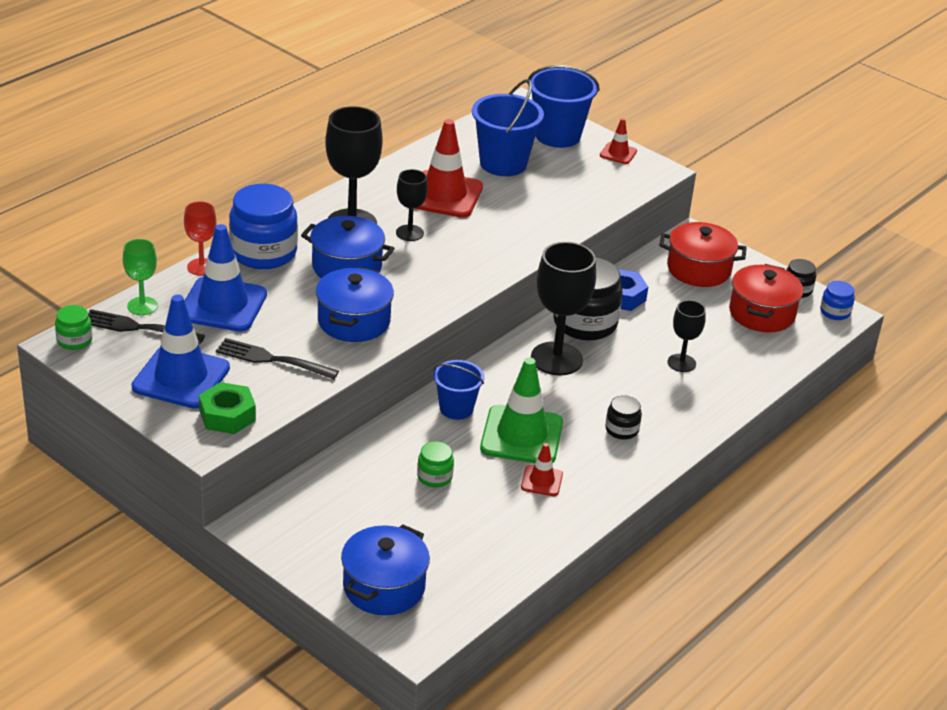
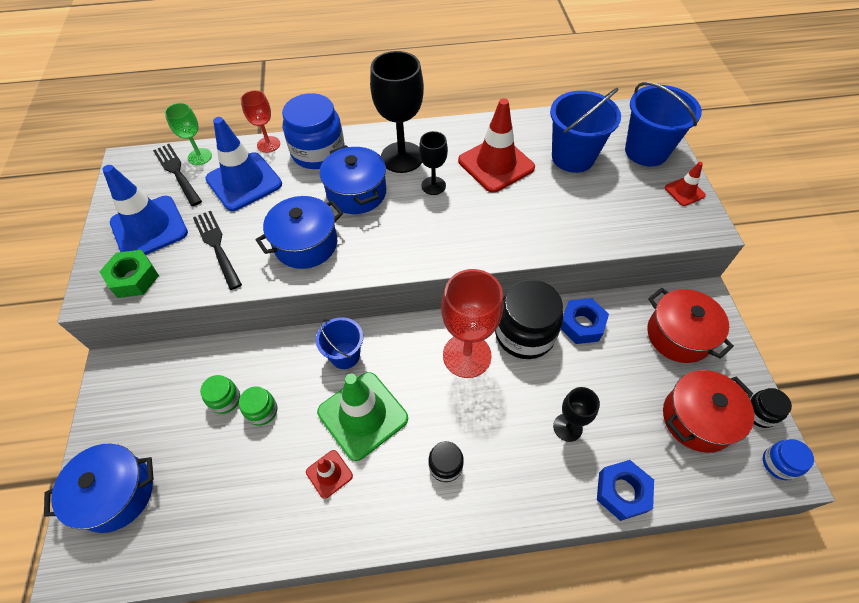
camera: 45 degrees right, 20 degrees up
(74, 340) = (134, 162): green jar -> green jar (225, 399)
(556, 359) = (467, 355): black goblet -> red goblet
(756, 379) = (622, 492): none -> blue nut

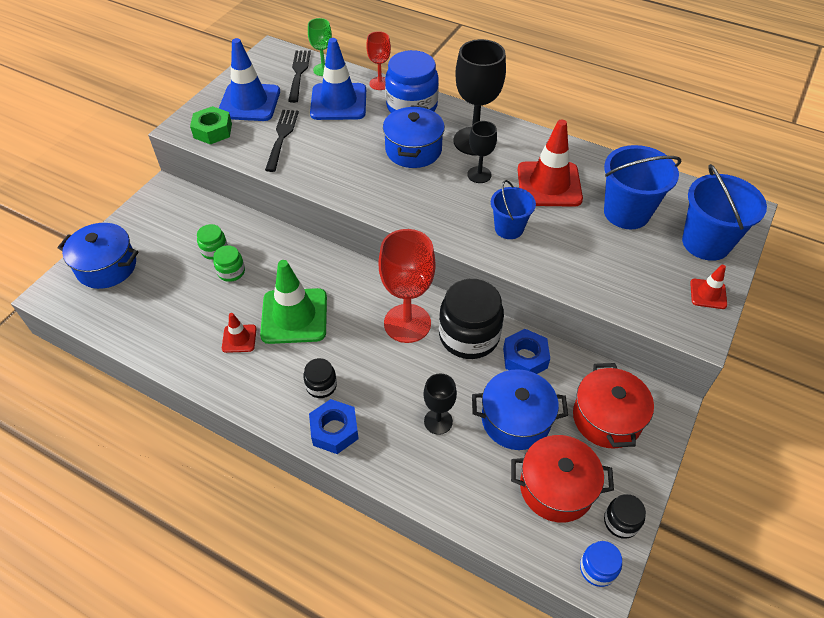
camera: 35 degrees right, 5 degrees down
(306, 244) = (343, 167): blue pot -> blue pot (515, 420)
(345, 355) = (317, 269): blue bucket -> blue bucket (509, 228)
(622, 492) = (437, 493): blue nut -> blue nut (334, 430)

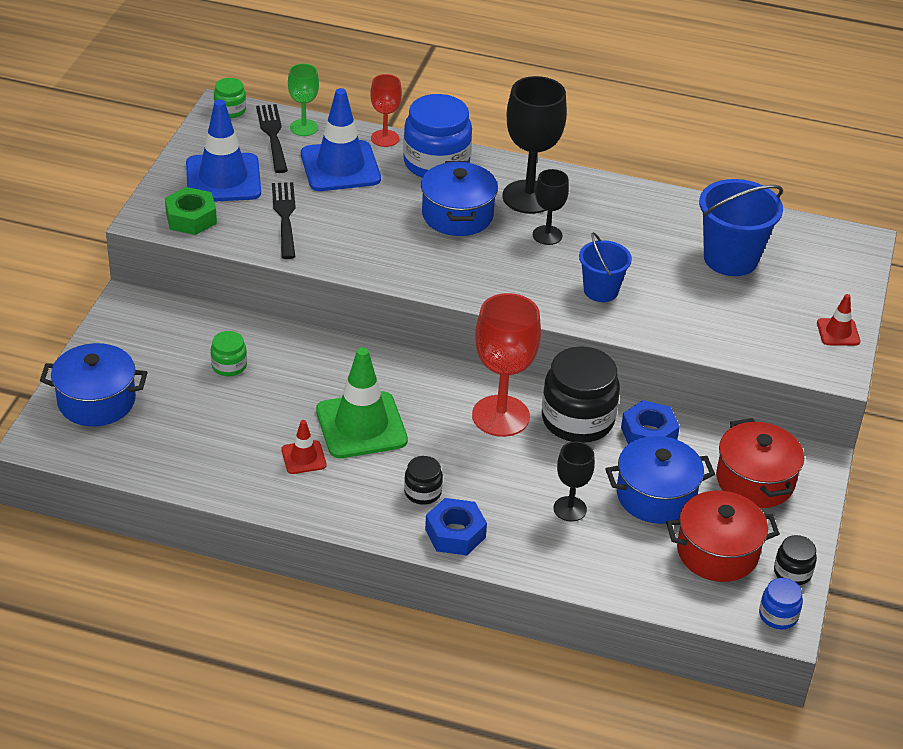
camera: 15 degrees left, 10 degrees down
(231, 272) = (261, 387): green jar -> green jar (230, 110)
(549, 184) = (633, 237): red traffic cone -> none
(706, 242) = (825, 280): blue bucket -> none

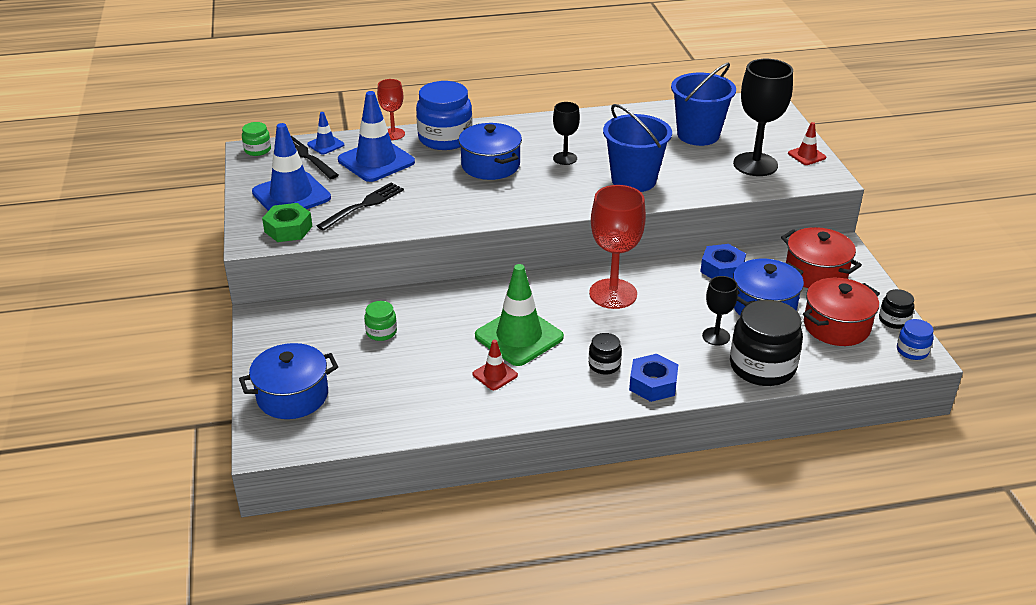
camera: 25 degrees left, 5 degrees down
(285, 217) = (363, 206): black fork -> black fork turned 75 degrees clockwise
(303, 128) = (325, 145): green goblet -> blue traffic cone
(528, 197) = (530, 139): black goblet -> black goblet (755, 164)
(577, 420) = (667, 277): black jar -> black jar (762, 367)
(600, 290) = (633, 180): blue bucket -> blue bucket, size x1.61

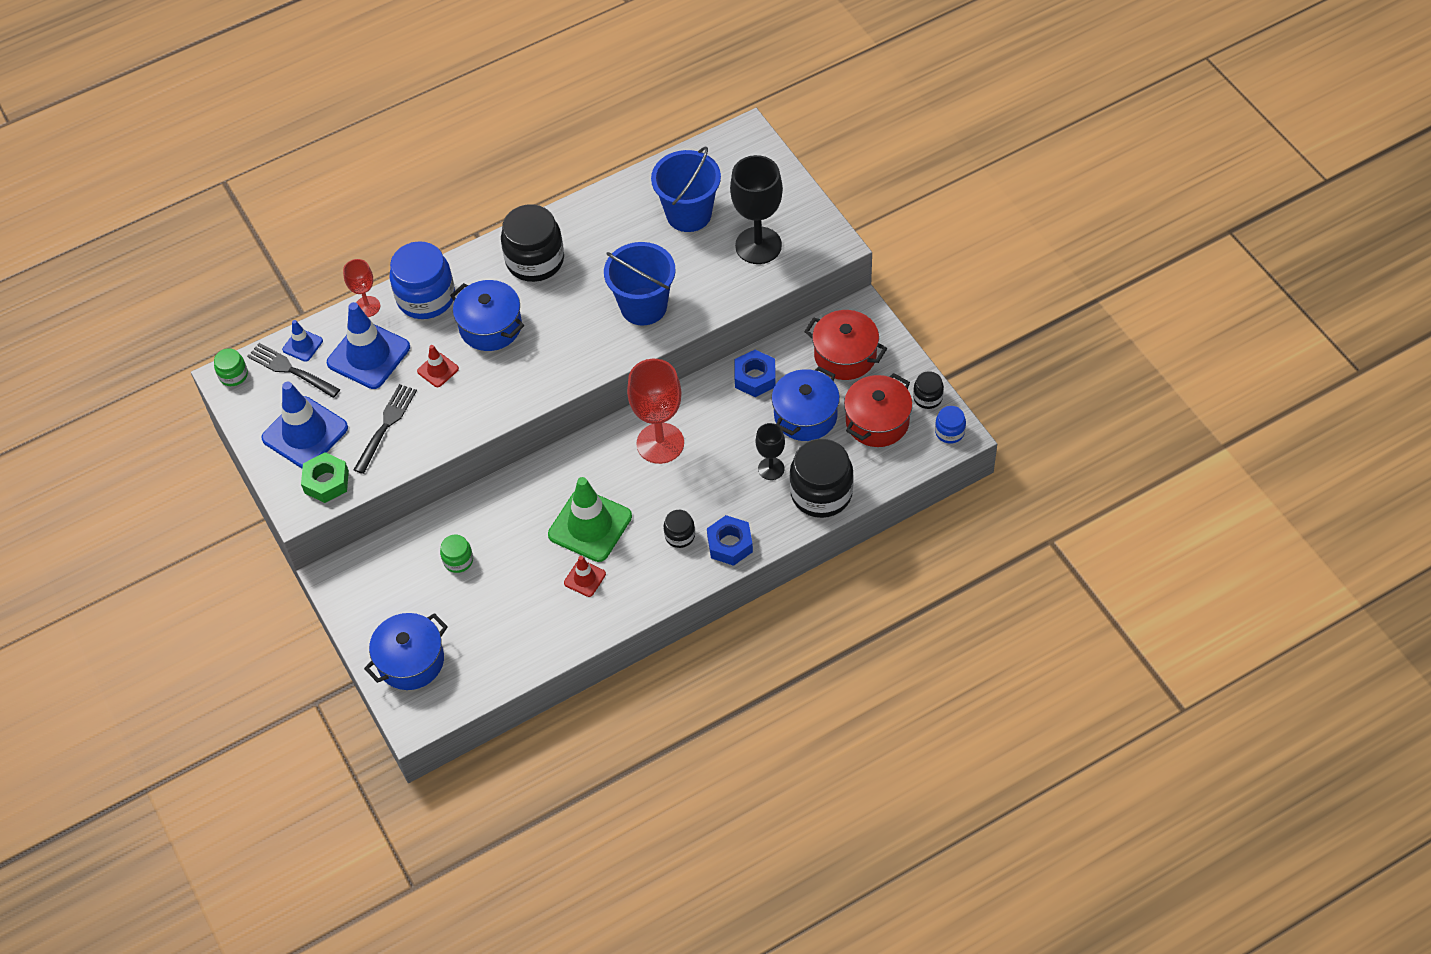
camera: 15 degrees left, 20 degrees up
(550, 135) = (535, 260): none -> black jar
(565, 158) = (563, 293): black goblet -> none
(806, 155) = (806, 216): red traffic cone -> red traffic cone (438, 370)

